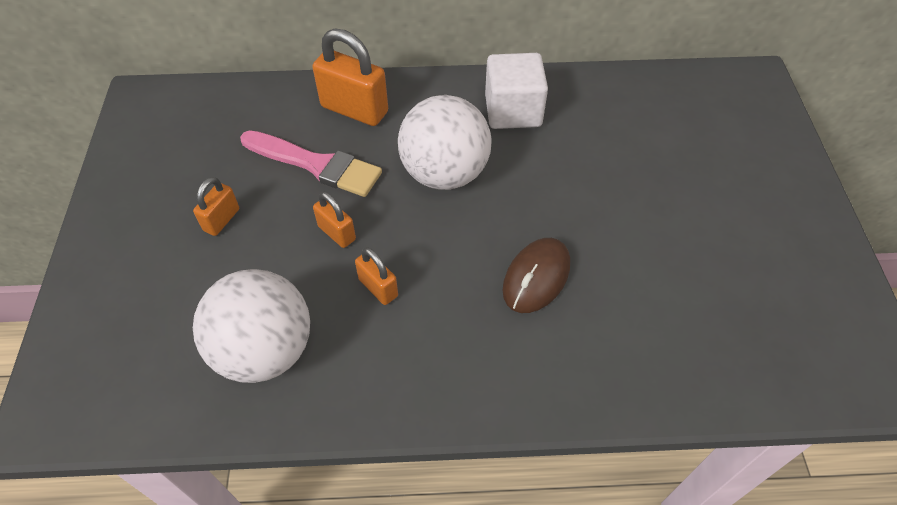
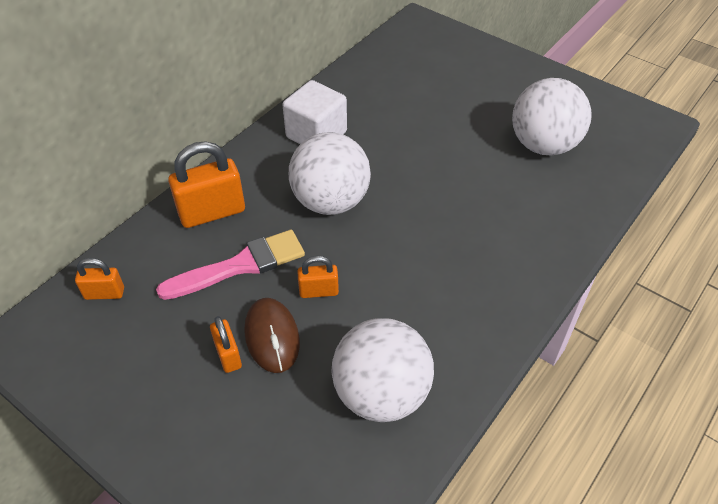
camera: 50 degrees left, 5 degrees down
(378, 288) = (391, 296): orange padlock -> orange padlock (104, 293)
(536, 277) = (462, 212): brown mouse -> brown mouse (272, 337)
(709, 289) = (543, 145): none -> white ball

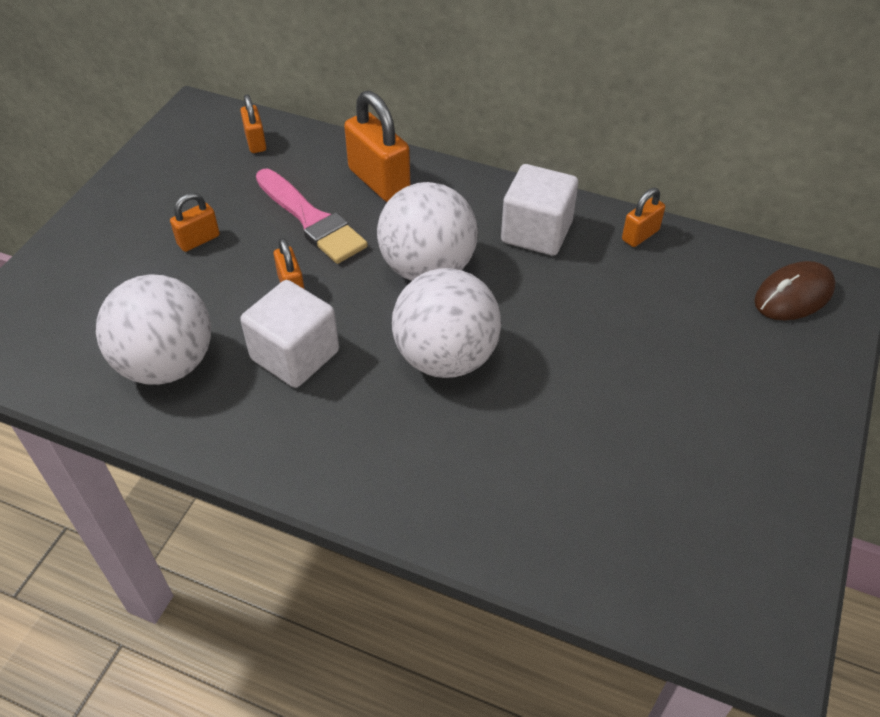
camera: 75 degrees right, 0 degrees up
(272, 337) = (225, 265): brown mouse -> brown mouse (793, 295)
(341, 86) = (640, 235): none -> orange padlock
(397, 299) = (295, 355): none -> white cube
(543, 145) = (629, 475): white ball -> white ball (446, 357)

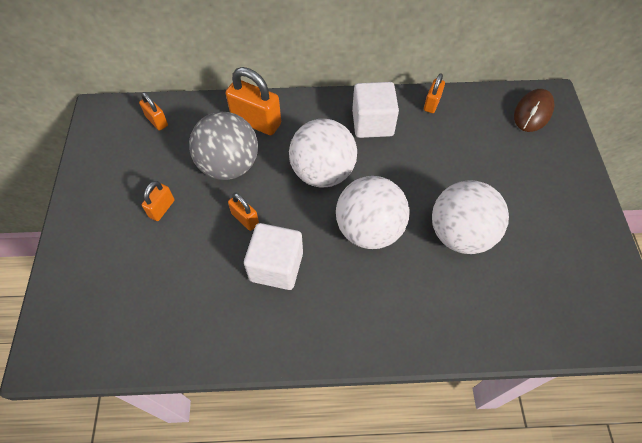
camera: 25 degrees left, 10 degrees up
(167, 364) = (196, 308): white ball -> white ball (460, 234)
(311, 220) = (229, 165): pink brush -> grey ball

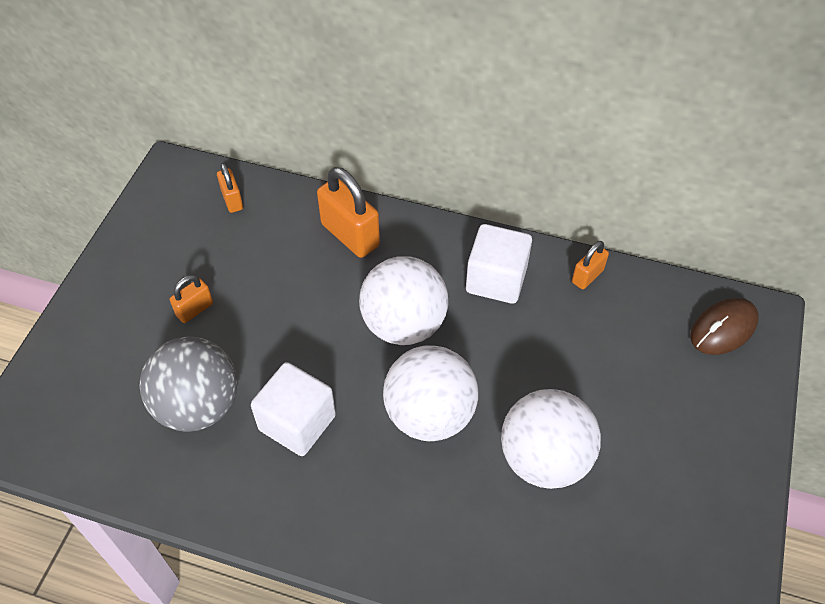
camera: 20 degrees right, 5 degrees down
(229, 165) = (294, 281): grey ball -> grey ball (198, 405)
(245, 219) = (285, 353): orange padlock -> none

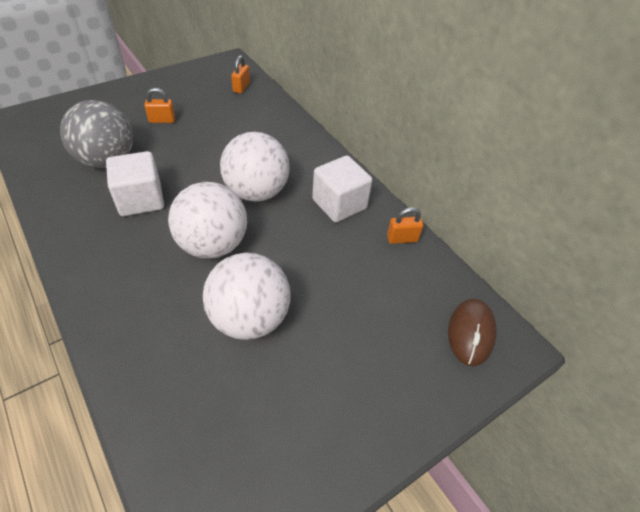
camera: 35 degrees right, 5 degrees down
(350, 235) = (281, 134): orange padlock -> none
(723, 329) = (470, 333): brown mouse -> brown mouse turned 75 degrees counterclockwise

